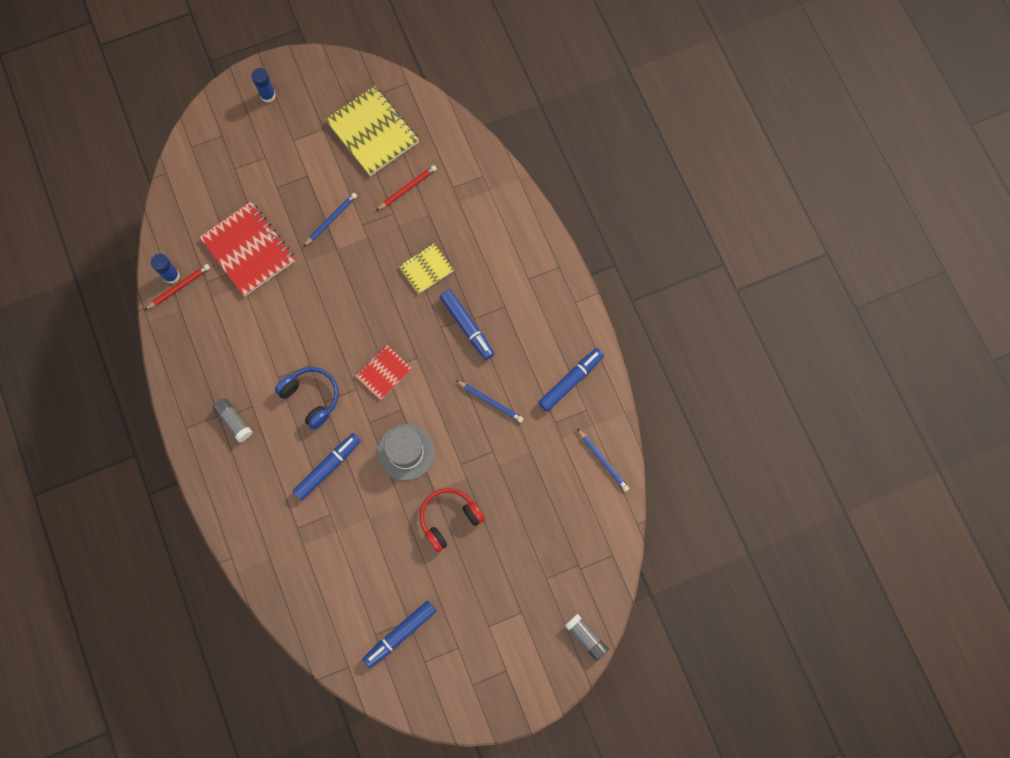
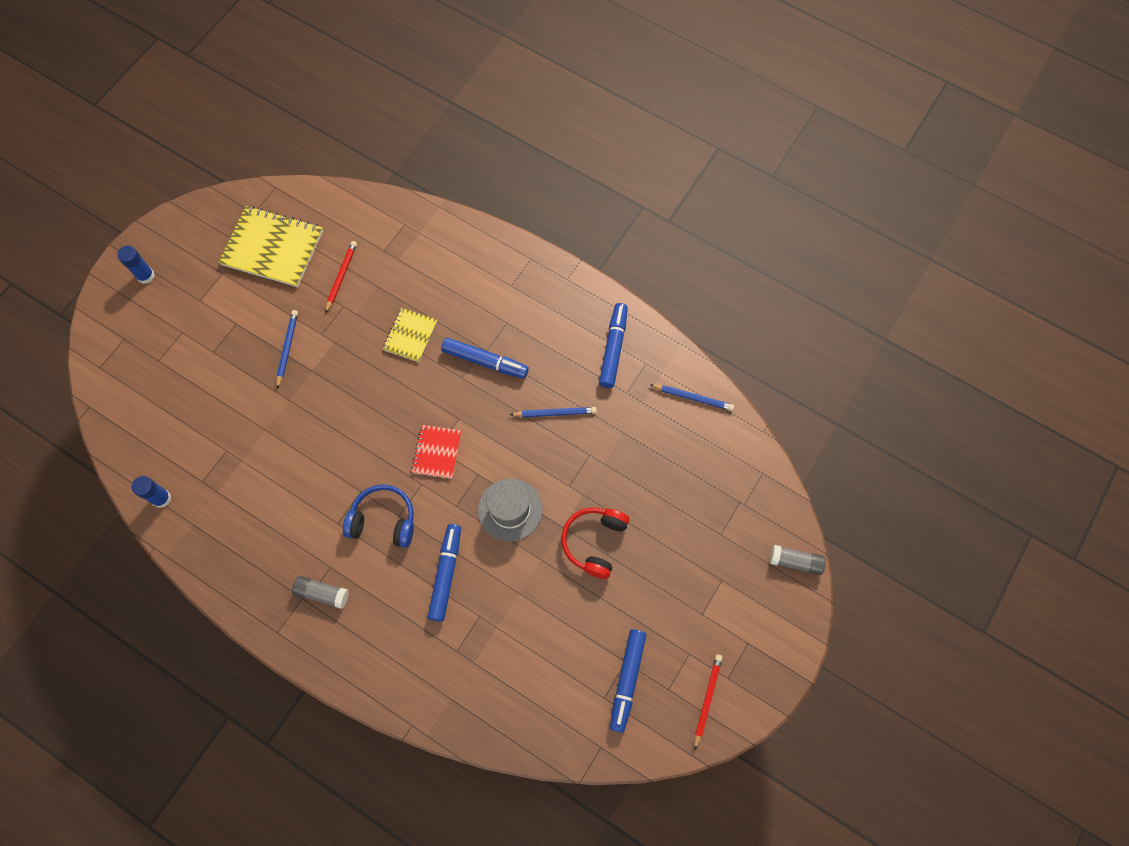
camera: 35 degrees left, 5 degrees down
(179, 287) = (177, 504): red pencil -> red pencil (707, 699)
(248, 250) = (224, 425): red notebook -> none

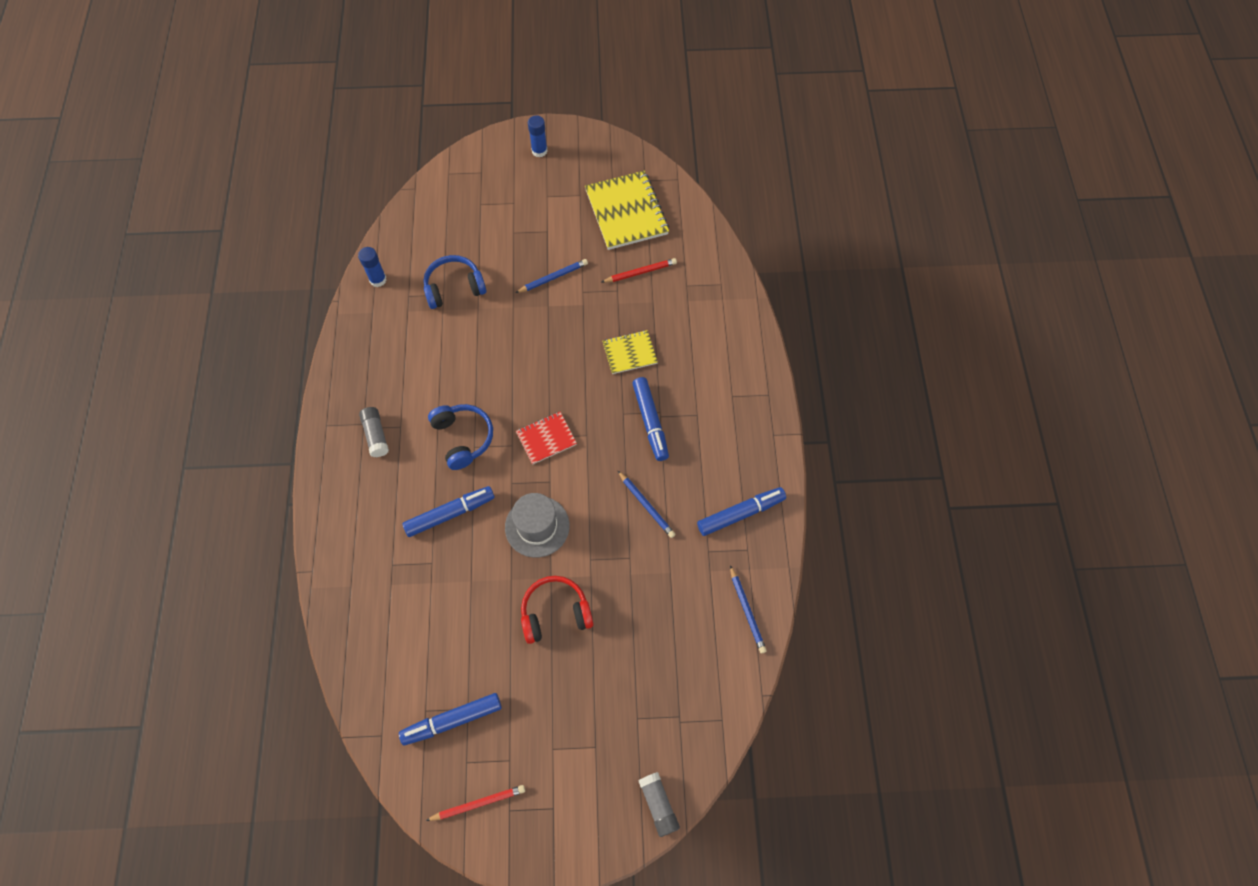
camera: 55 degrees right, 5 degrees down
(227, 437) = (454, 288): none -> blue headphones

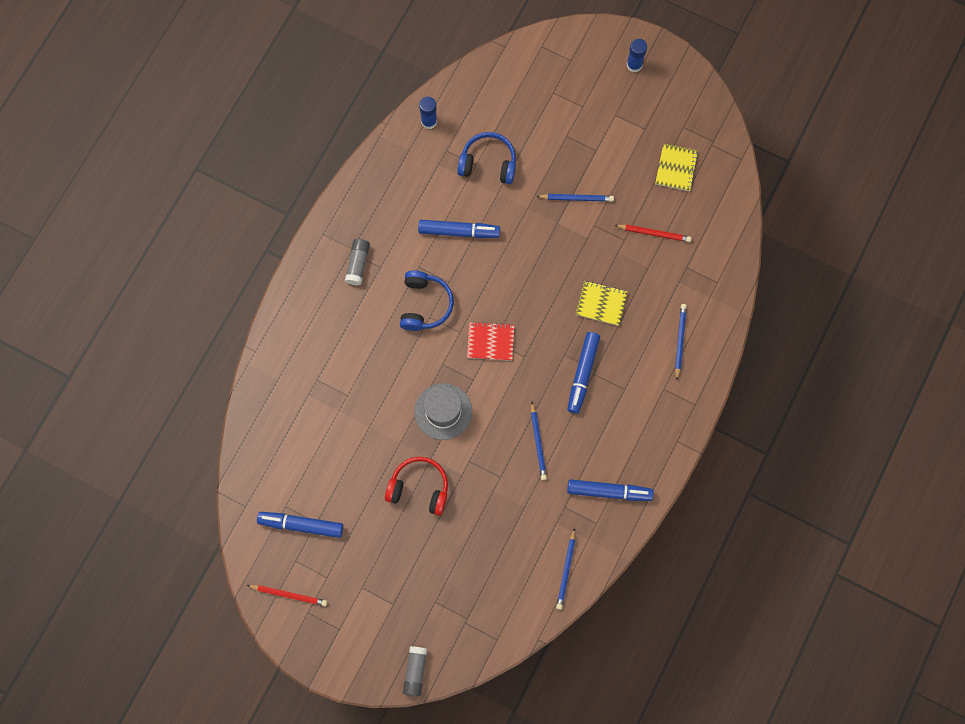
camera: 30 degrees right, 10 degrees up
(450, 514) = (382, 363): blue marker -> blue marker (459, 231)
(626, 212) = (676, 168): yellow notebook -> yellow notebook, size x0.56
(720, 348) = (680, 341): none -> blue pencil

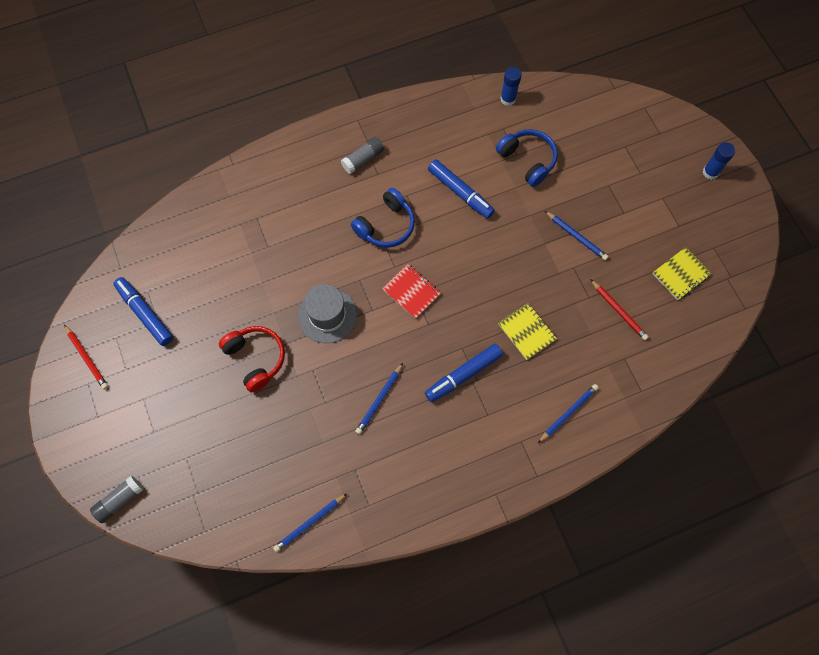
camera: 40 degrees right, 5 degrees down
(609, 492) = (402, 488): blue marker -> none

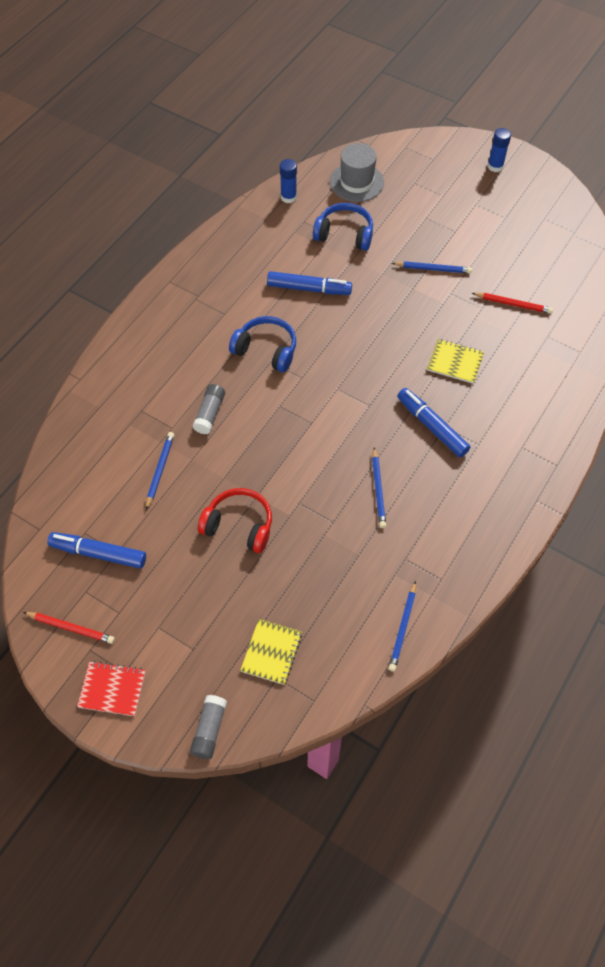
camera: 35 degrees left, 10 degrees down
(327, 315) = (274, 451): grey hat -> grey hat (356, 182)
(363, 159) = (201, 309): grey glue stick -> grey glue stick (209, 414)
(386, 225) = (266, 350): blue headphones -> blue headphones turned 75 degrees counterclockwise
(411, 292) = (333, 389): red notebook -> red notebook (112, 689)
(463, 375) = (432, 426): blue marker -> blue marker turned 120 degrees clockwise
(568, 413) = (540, 402): blue pencil -> blue pencil (160, 470)
(681, 274) = (536, 251): yellow notebook -> yellow notebook (271, 652)

